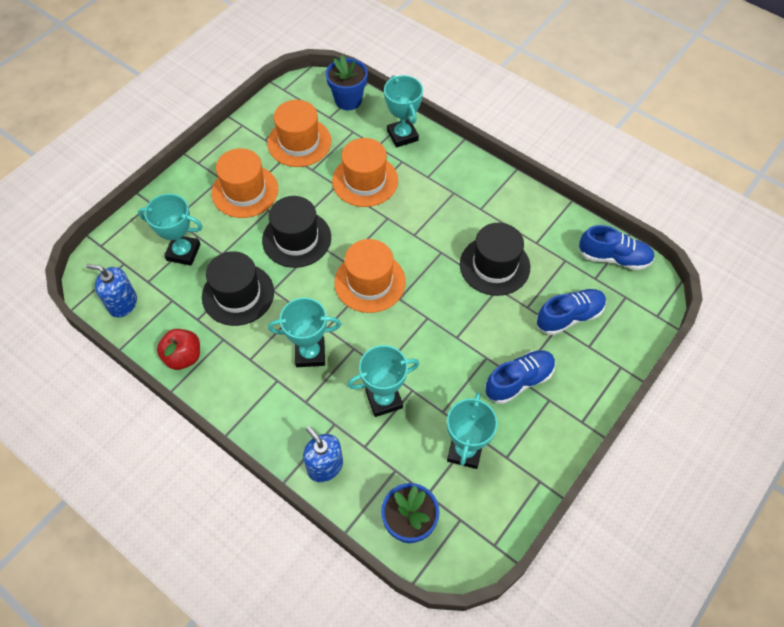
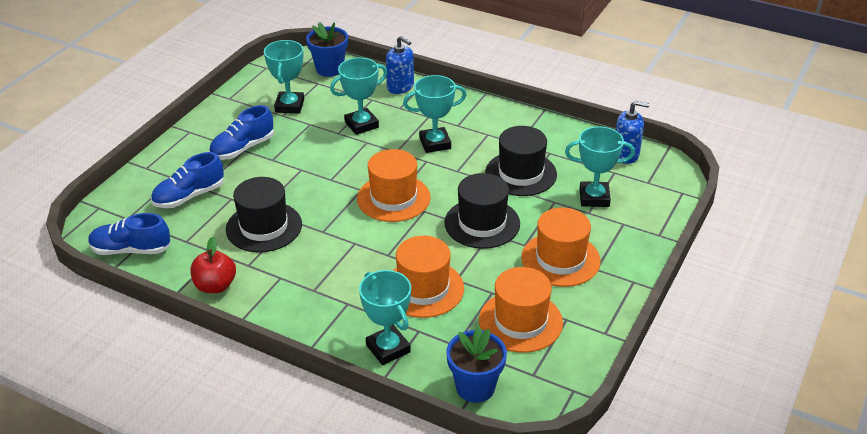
camera: 170 degrees right, 20 degrees down
(183, 357) = (546, 129): red apple -> red apple (215, 286)

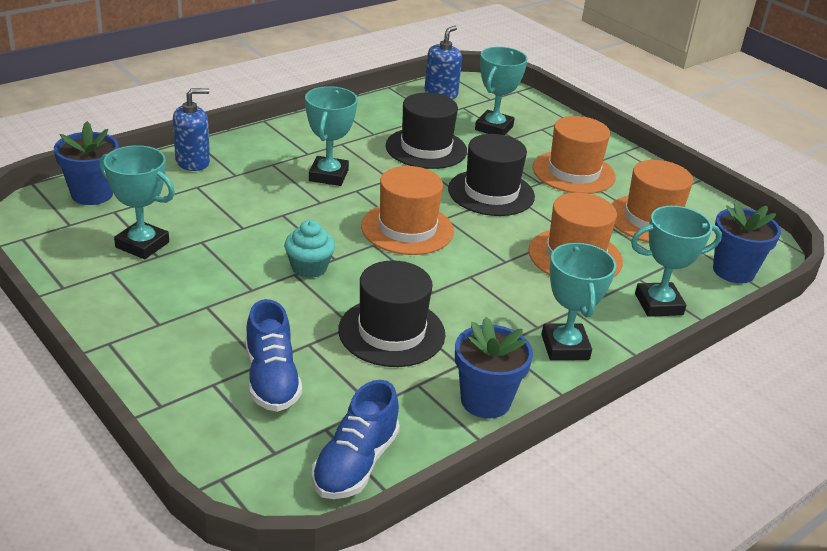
camera: 70 degrees left, 5 degrees down
(215, 286) = (485, 401): red apple -> blue flower pot
(243, 148) = (202, 306): blue shoe -> none
(312, 172) = (309, 267): none -> turquoise cupcake
(361, 124) = (243, 207): turquoise trophy -> turquoise trophy (565, 347)

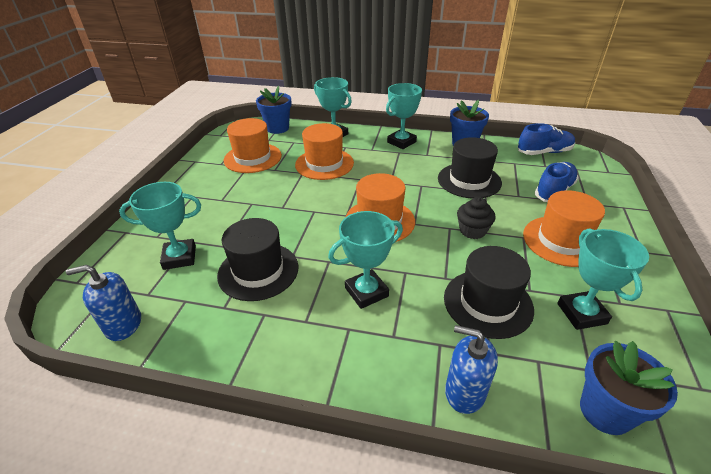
camera: 125 degrees left, 5 degrees up
(309, 267) = (472, 231): turquoise cupcake -> black cupcake
(491, 193) = (291, 213): black hat -> black hat (487, 303)
(573, 172) = (221, 198): orange hat -> orange hat (562, 241)

